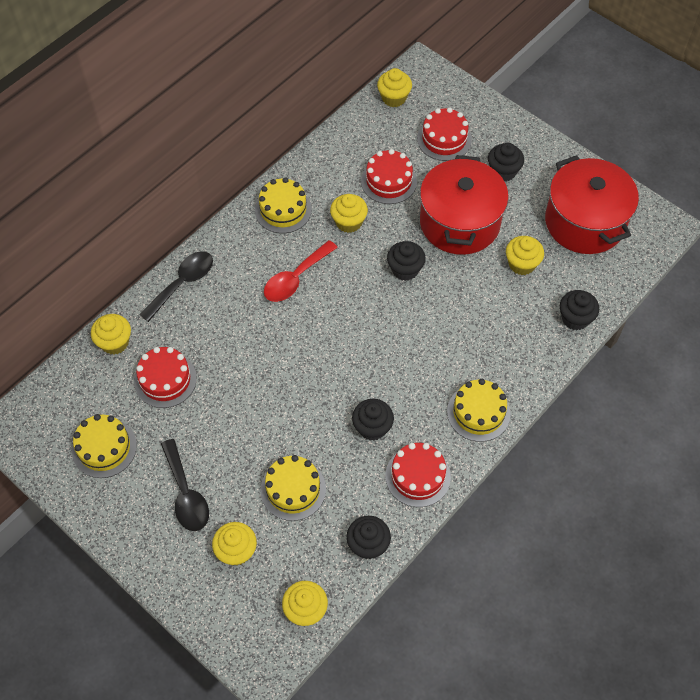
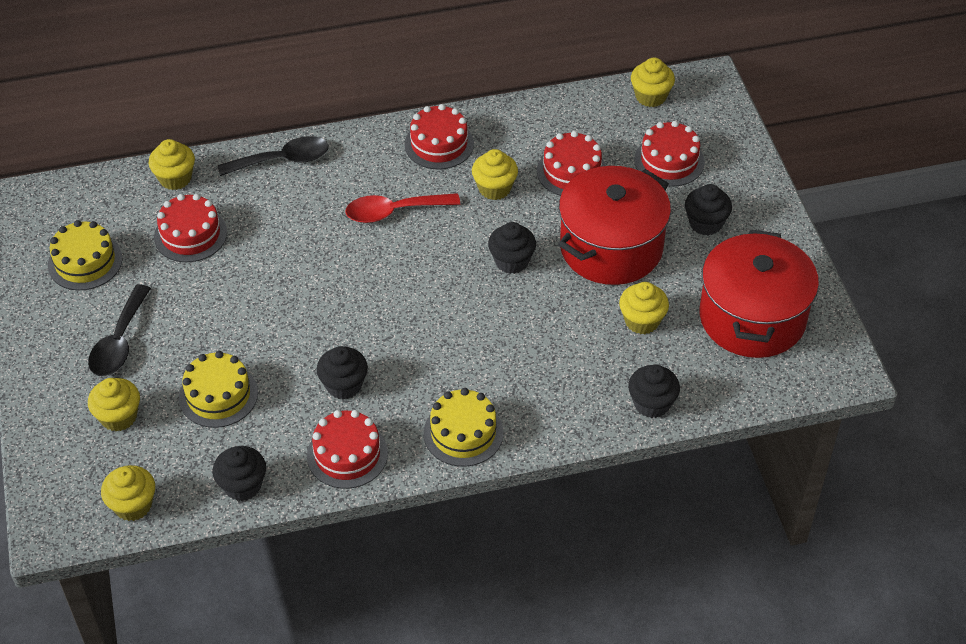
camera: 35 degrees right, 10 degrees down
(283, 210) = (439, 144): yellow cake -> red cake

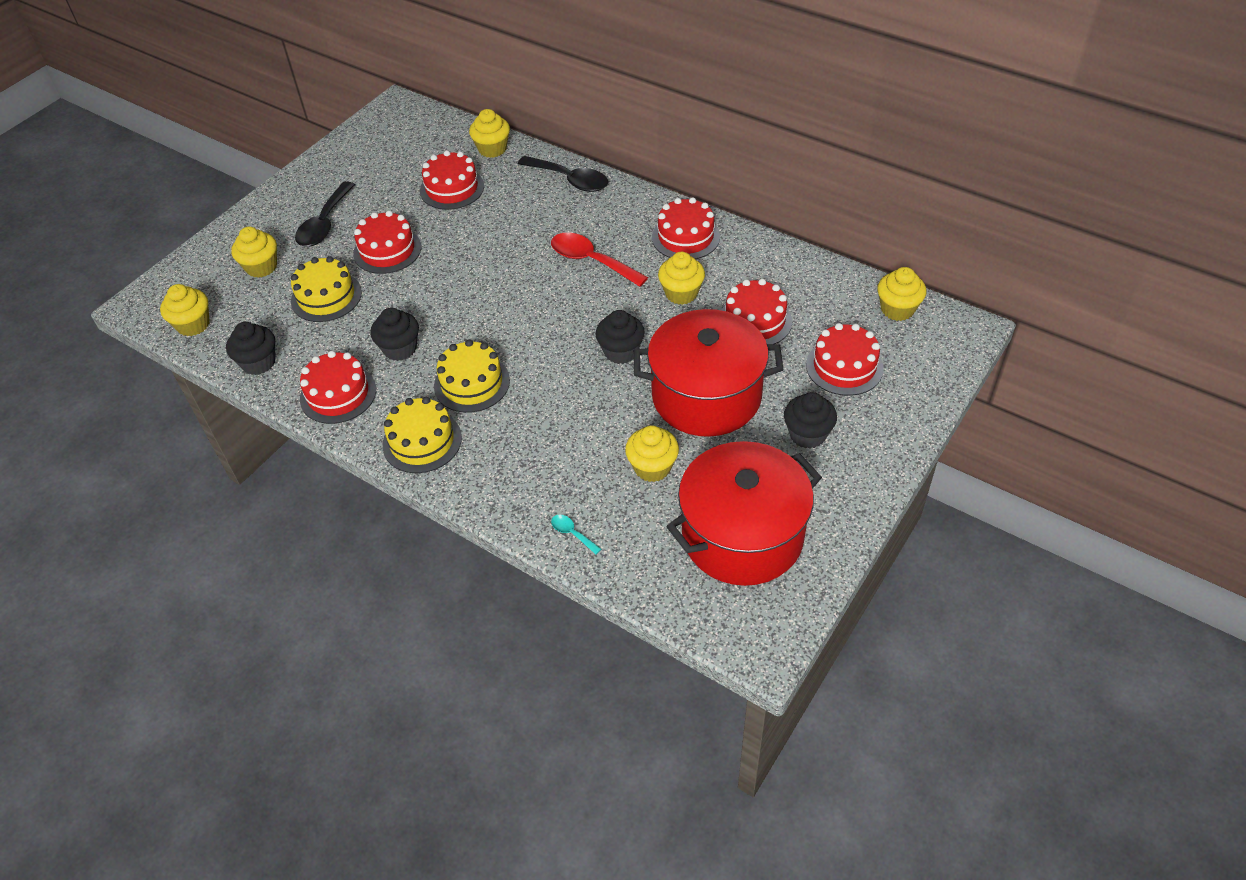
camera: 50 degrees right, 0 degrees up
(85, 262) = (375, 164): yellow cake -> yellow cake (472, 383)
(119, 342) = (324, 224): black spoon -> black spoon turned 45 degrees counterclockwise
(213, 322) = (387, 250): none -> red cake
(651, 404) = (572, 533): black cupcake -> turquoise spoon

